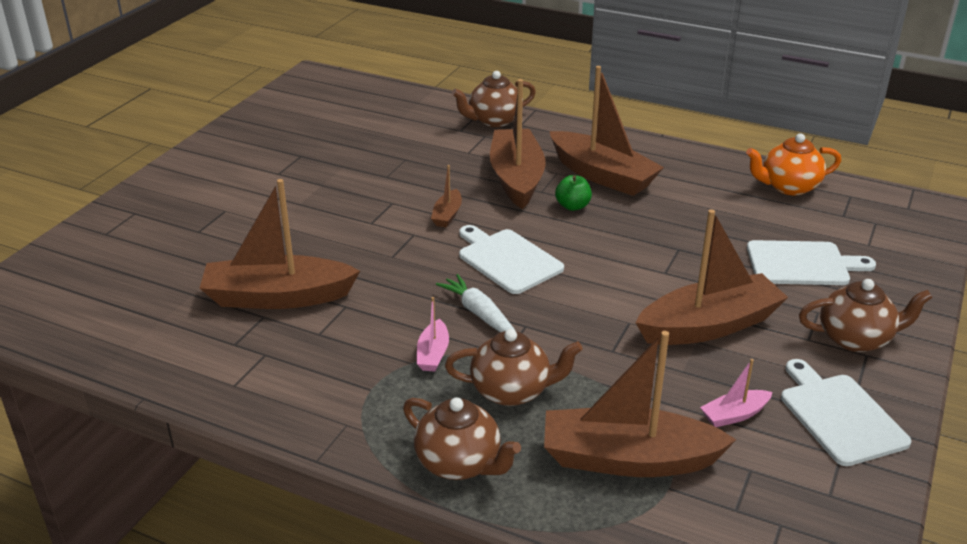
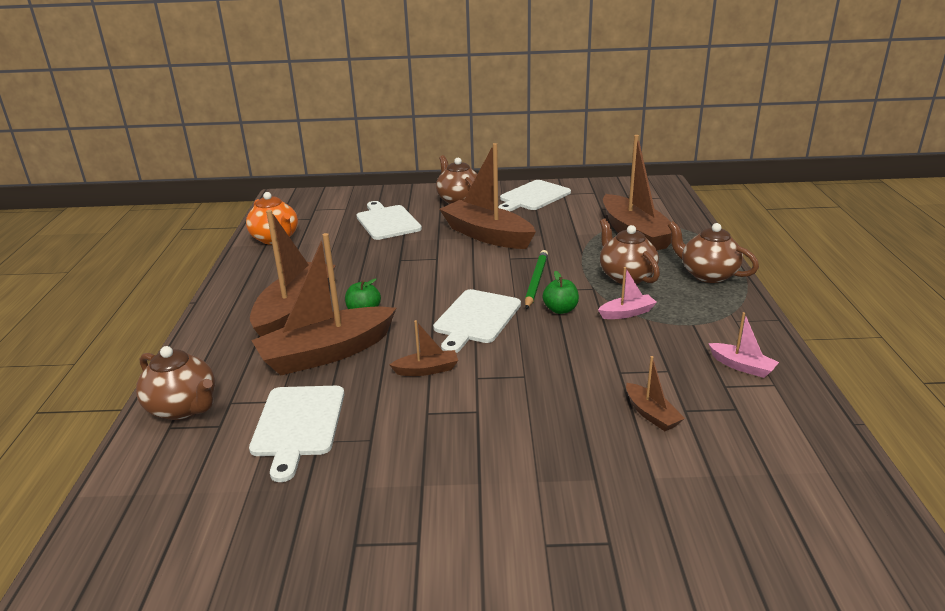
camera: 115 degrees left, 5 degrees down
(278, 297) = (651, 414): brown boat -> brown boat, size x0.45
(431, 155) = (298, 424): none -> white cutting board
(459, 463) = (707, 274): brown teapot -> brown teapot turned 60 degrees counterclockwise
(479, 314) = (560, 310): white carrot -> green apple
(554, 320) = (536, 281): none -> green pencil
(734, 415) = (564, 217): pink boat -> pink boat (742, 366)

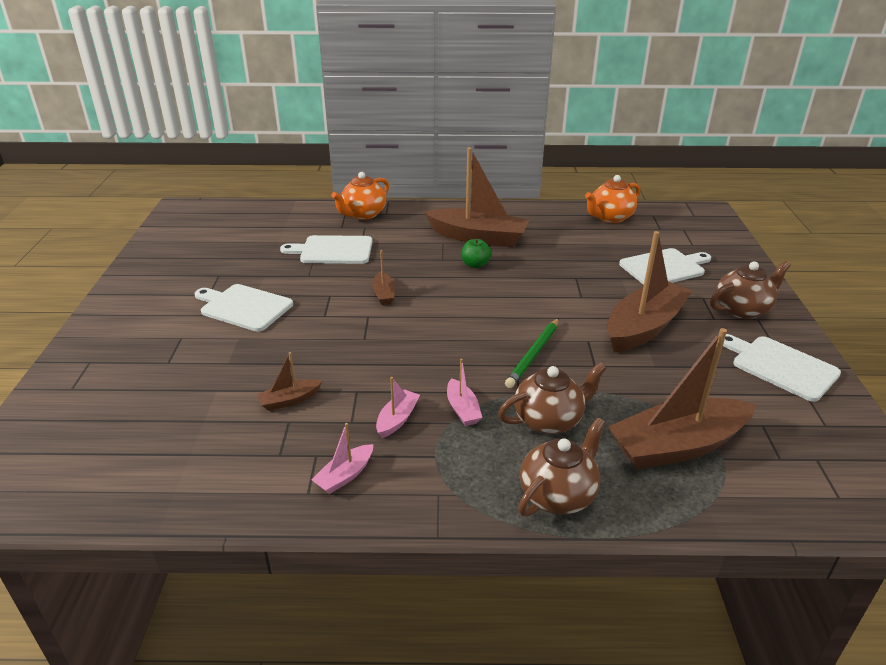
camera: 90 degrees right, 5 degrees up
(183, 408) = (363, 214): brown teapot -> orange teapot
(327, 353) = (416, 254): brown boat -> none
(476, 319) = (459, 317): white cutting board -> white cutting board (244, 307)
(536, 281) = (533, 354): green pencil -> green pencil turned 105 degrees clockwise
(560, 310) = (473, 366): green apple -> none
(654, 345) = (397, 419): none -> pink boat

